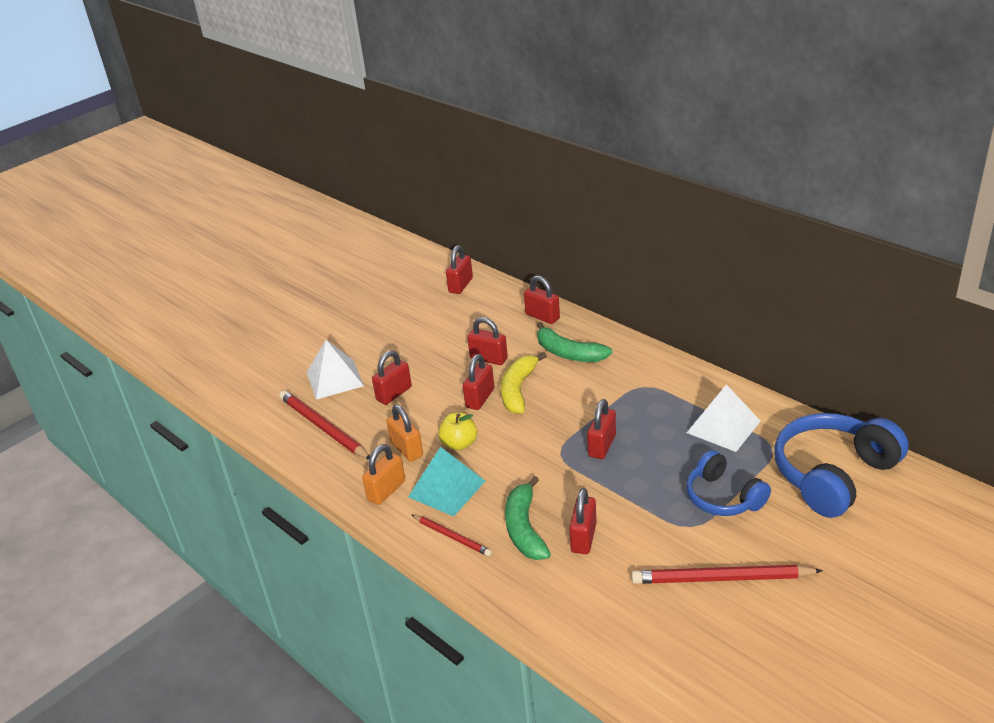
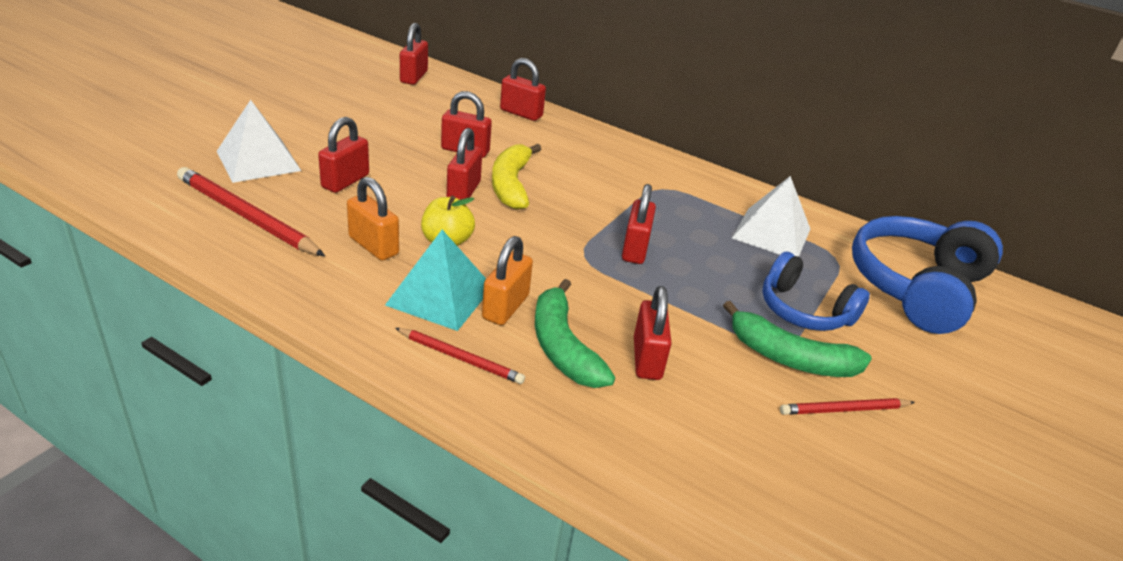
camera: 20 degrees left, 0 degrees up
(386, 490) = (351, 296): orange padlock -> orange padlock (505, 307)
(568, 353) = (563, 150): green banana -> green banana (790, 358)
(721, 579) = (844, 410): red pencil -> red pencil, size x0.57

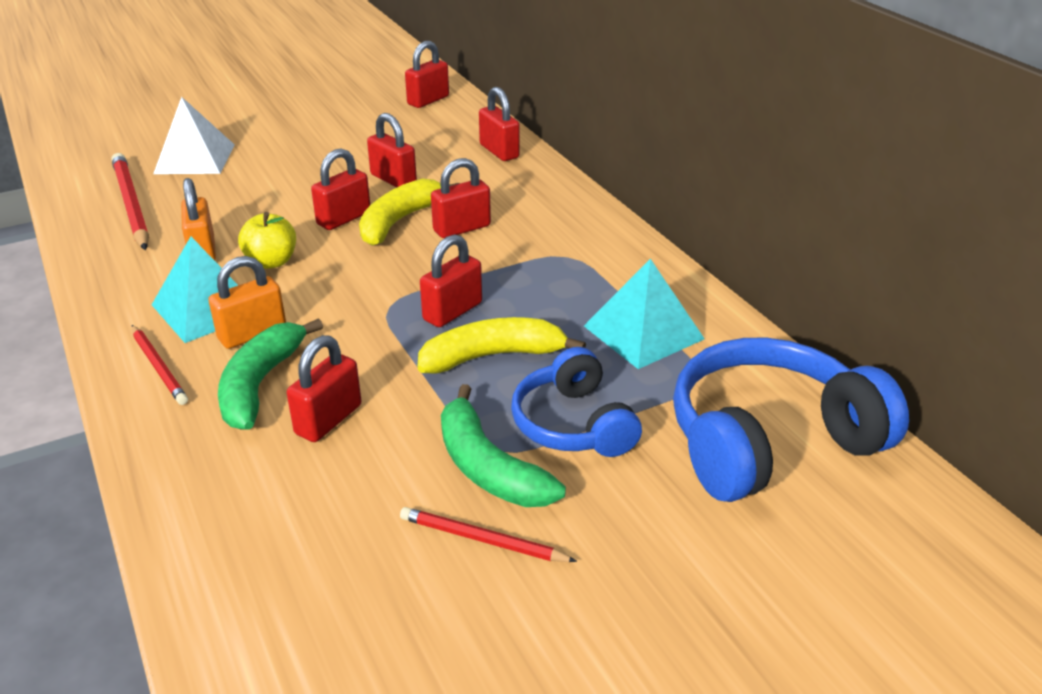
camera: 35 degrees right, 0 degrees up
(345, 181) = (246, 189): red padlock -> red padlock (462, 228)
(700, 276) = (493, 356): none -> yellow banana
(771, 233) = (643, 332): white pyramid -> turquoise pyramid

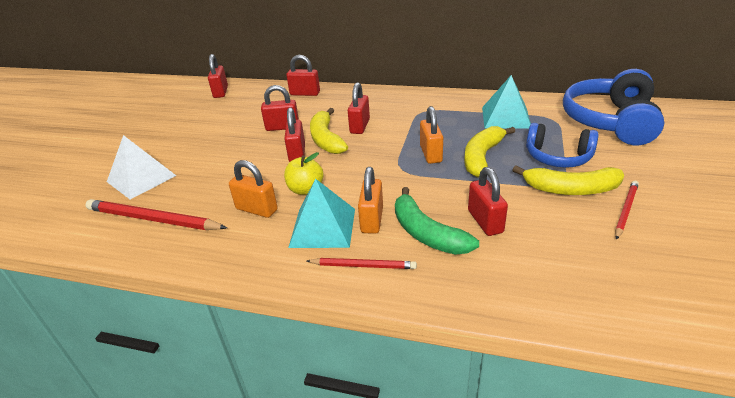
camera: 45 degrees left, 0 degrees up
(452, 311) = (431, 154): red padlock -> orange padlock
(482, 540) = (625, 210): red pencil -> red pencil turned 150 degrees clockwise
(488, 467) = (570, 189): green banana -> yellow banana

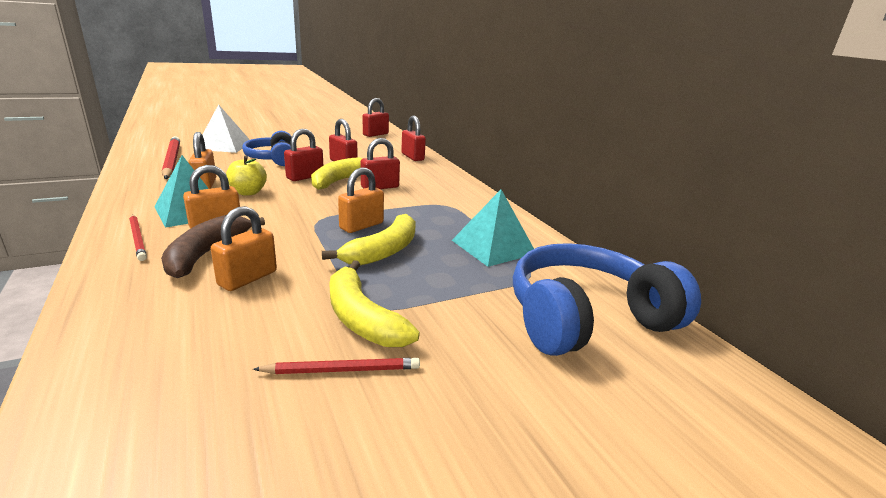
camera: 45 degrees right, 10 degrees down
(426, 233) = (206, 254): green banana -> brown banana
(482, 157) = (383, 251): yellow banana -> yellow banana turned 135 degrees clockwise
(485, 221) = (247, 278): red padlock -> orange padlock
(557, 157) = (434, 295): blue headphones -> blue headphones (273, 159)

